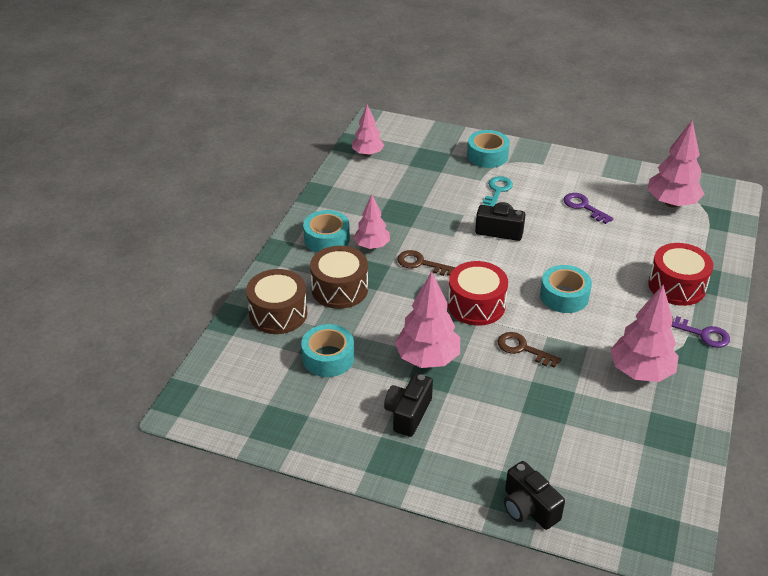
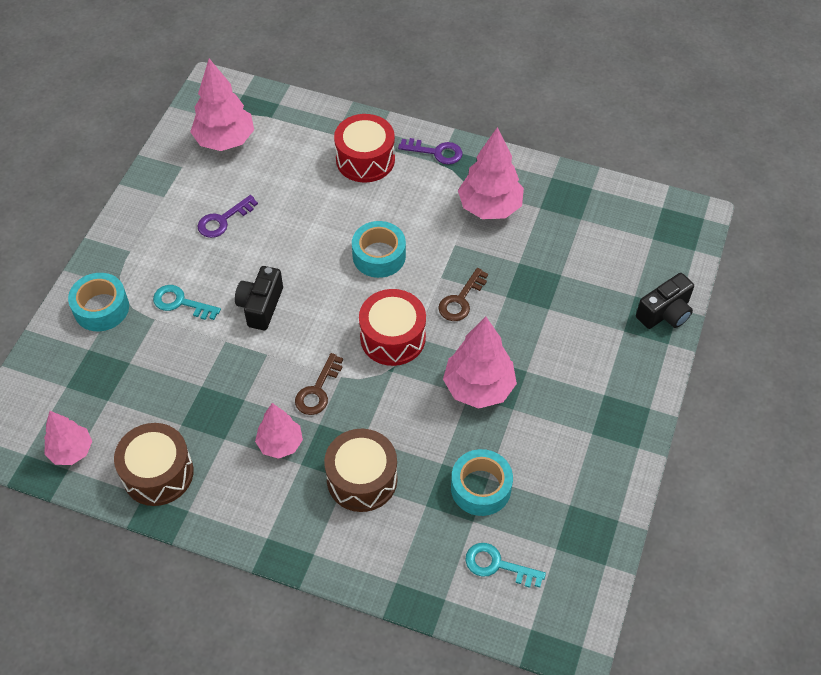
camera: 90 degrees left, 15 degrees up
(257, 366) = (497, 565): none -> turquoise key
(278, 313) = (406, 548): brown drum -> brown drum (158, 473)
(327, 239) = (262, 498): turquoise tape -> none
(408, 414) = (559, 408): black camera -> none
(702, 334) = (436, 152): purple key -> purple key turned 75 degrees clockwise

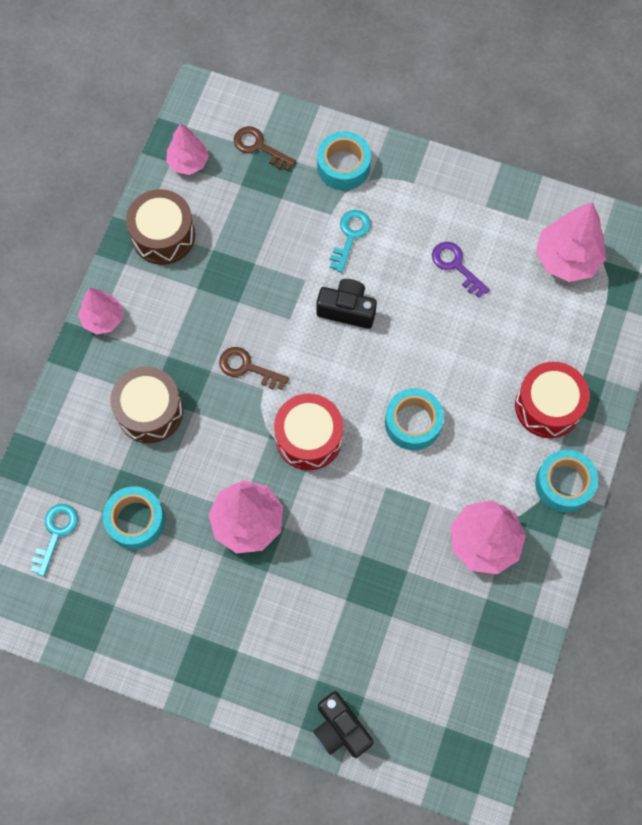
camera: 90 degrees right, 15 degrees up
(280, 444) = (190, 337): pink tree -> pink tree (103, 319)
(436, 152) = (564, 484): purple key -> turquoise tape
(461, 300) = (356, 507): brown key -> brown key (259, 147)

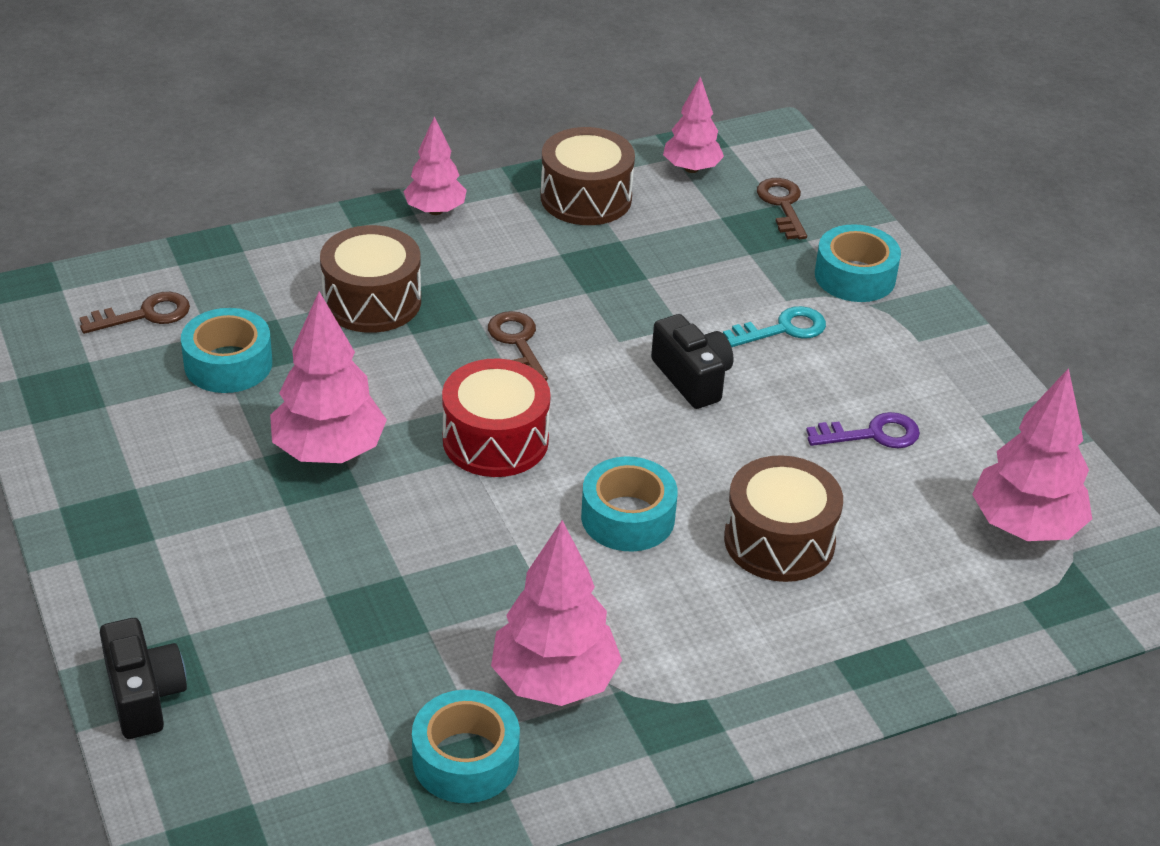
camera: 45 degrees right, 30 degrees down
(56, 533) = (145, 315): turquoise key -> brown key
(340, 729) = (144, 695): black camera -> black camera turned 150 degrees clockwise
(456, 266) = (872, 434): purple key -> purple key turned 75 degrees clockwise
(485, 370) = (779, 541): none -> brown drum
(548, 406) = (813, 630): red drum -> none
(564, 484) = (730, 713): turquoise tape -> turquoise tape (465, 759)

